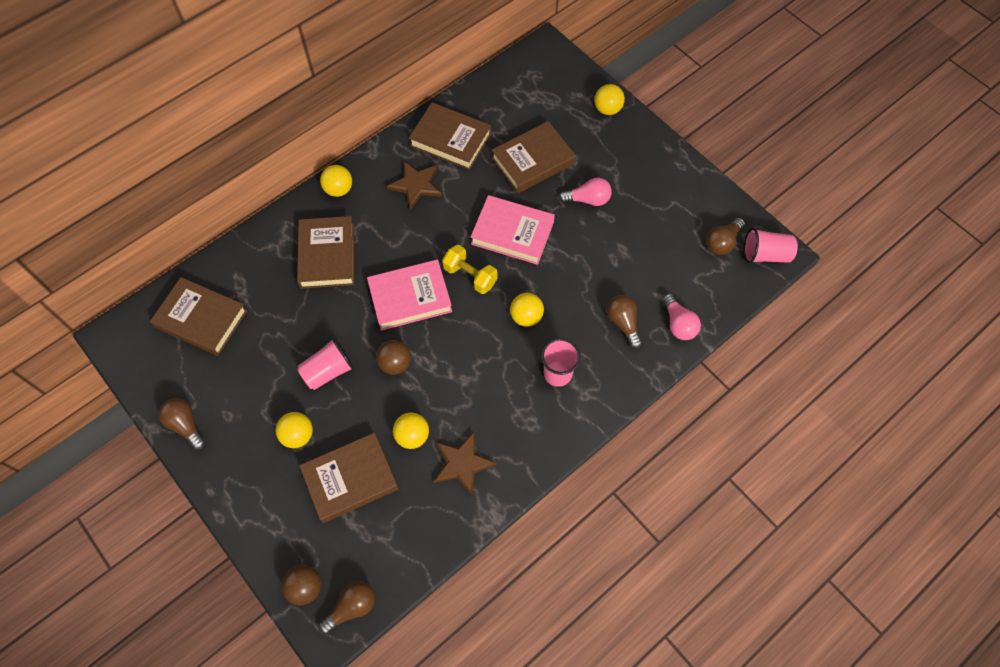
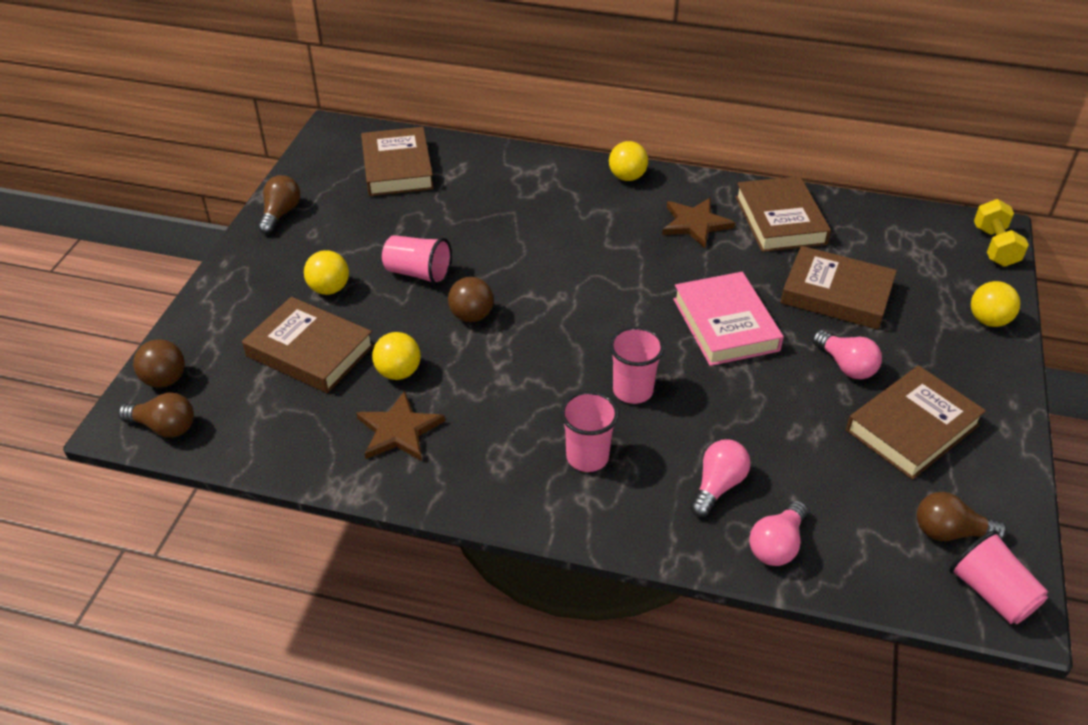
camera: 55 degrees right, 20 degrees down
(327, 255) = (546, 207): brown book -> brown book (912, 427)
(410, 297) = (559, 287): pink book -> none
(470, 276) = (634, 318): yellow dumbbell -> yellow dumbbell (995, 247)
(526, 317) = (632, 390): yellow ball -> pink cup
(623, 323) = (718, 486): brown light bulb -> pink light bulb

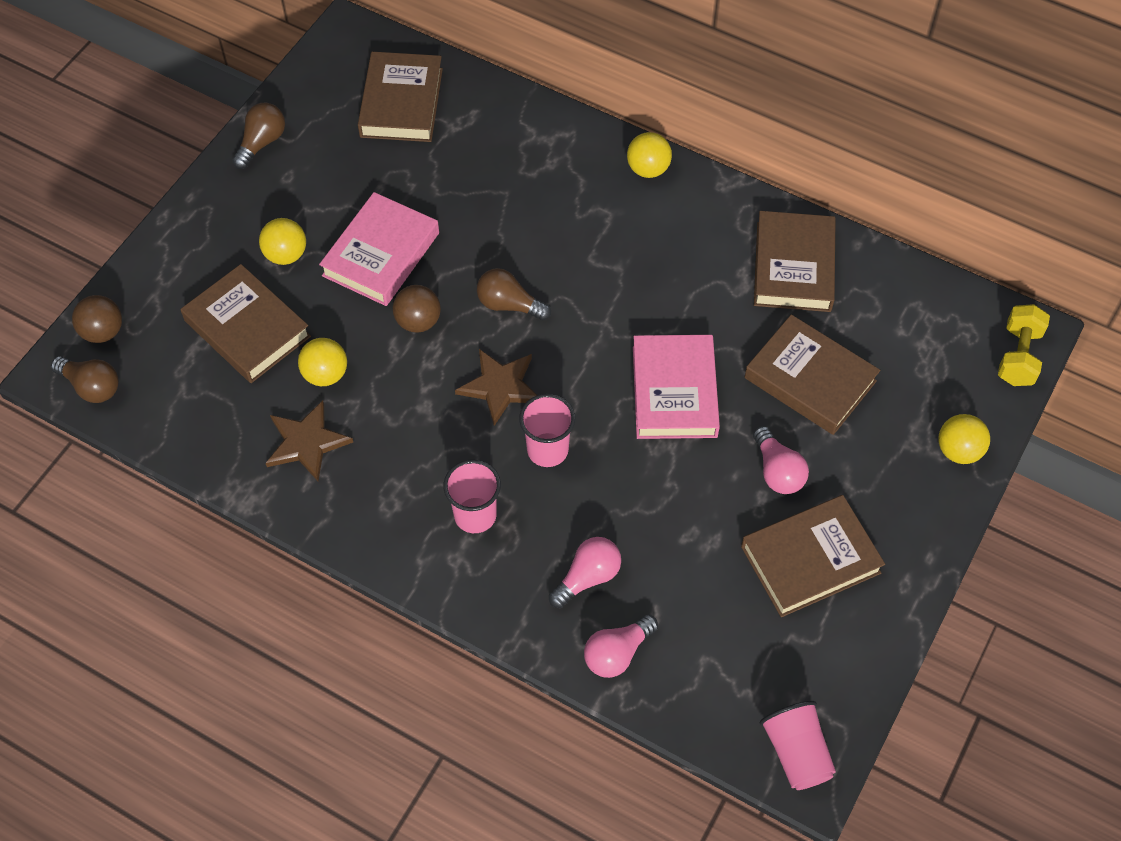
camera: 15 degrees right, 15 degrees up
(418, 273) = (381, 254): pink cup -> pink book
(695, 224) = (697, 252): brown star -> brown star (500, 386)
(950, 532) = (789, 681): brown light bulb -> brown light bulb (509, 305)

